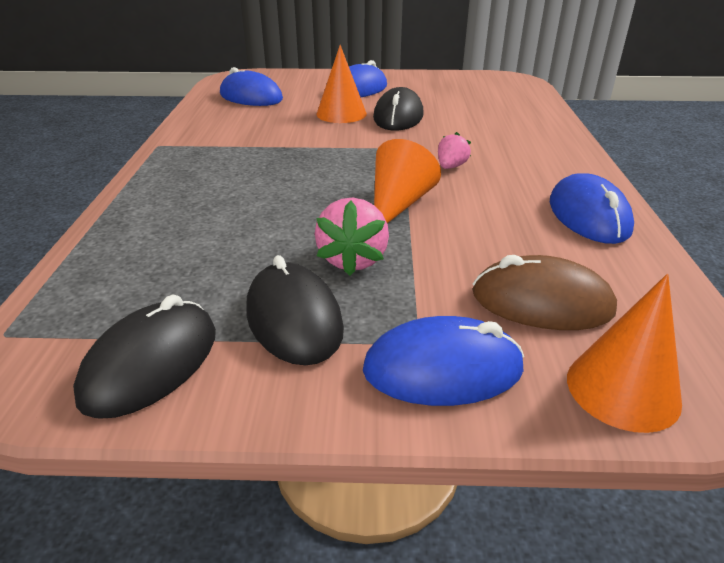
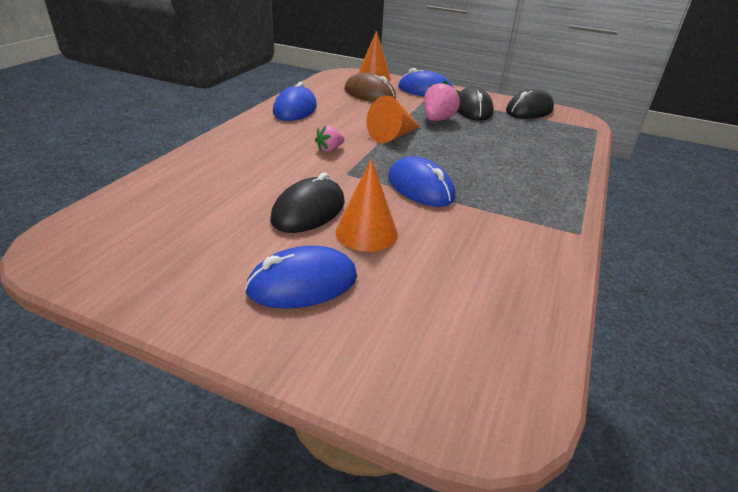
camera: 160 degrees left, 0 degrees up
(251, 97) = (473, 310): blue mouse -> blue mouse (420, 187)

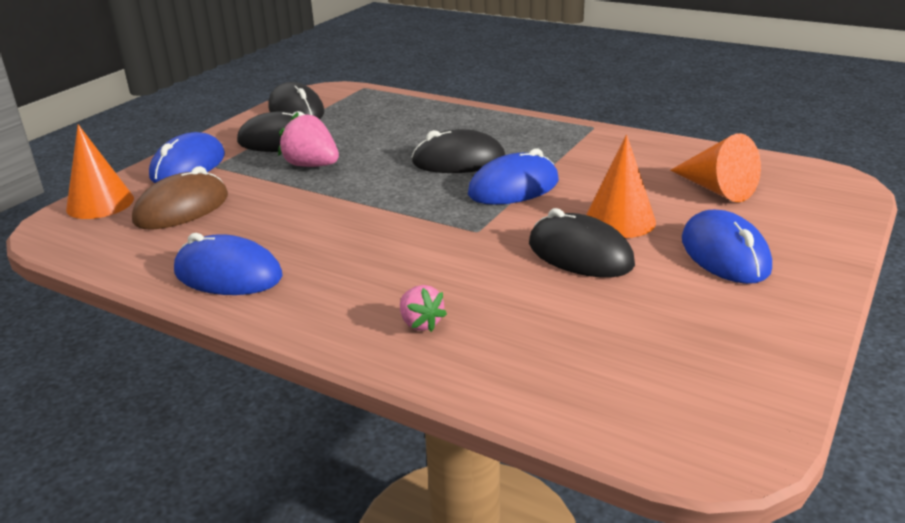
camera: 80 degrees left, 5 degrees down
(329, 149) = (402, 242): pink strawberry -> pink strawberry (420, 323)
(392, 136) = (362, 197): orange cone -> orange cone (717, 189)
(464, 166) = (458, 161): none -> black mouse

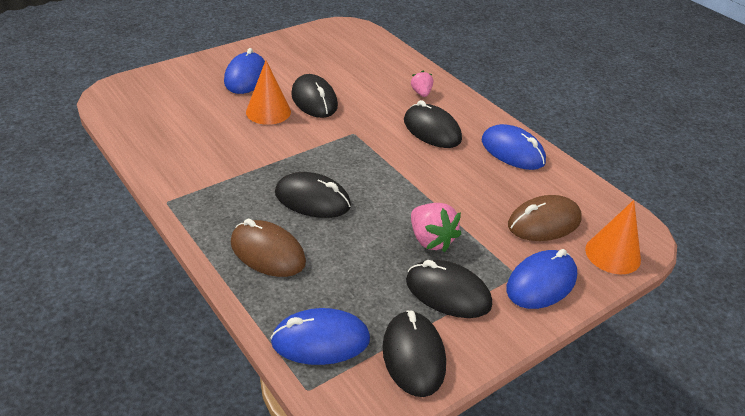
camera: 160 degrees left, 10 degrees up
(367, 267) = (432, 130): none -> black mouse
(460, 124) = (267, 252): none -> brown mouse
(513, 188) = (300, 157): blue mouse -> blue mouse (320, 341)
(717, 189) = (184, 112): orange cone -> none

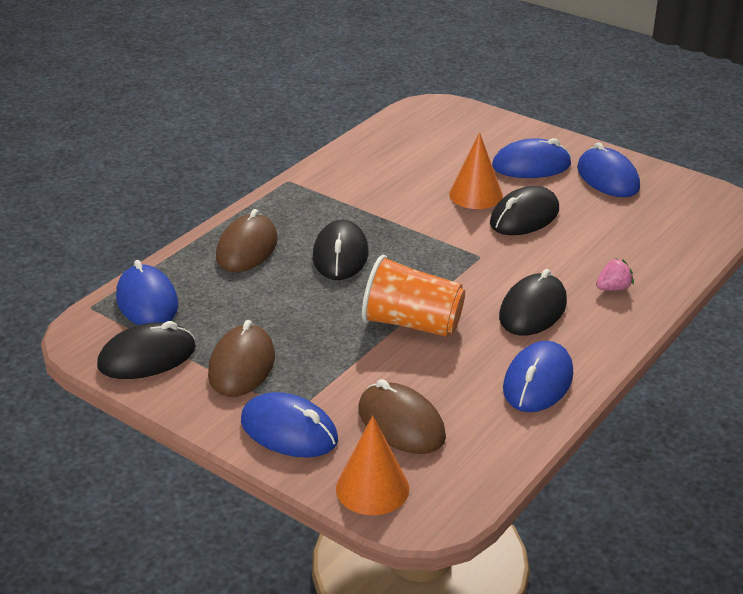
camera: 75 degrees right, 5 degrees down
(287, 54) = (607, 178): none -> blue mouse
(426, 187) = (412, 324): none -> orange cup
(431, 240) = (319, 342): pink strawberry -> none
(448, 293) = (242, 365): black mouse -> brown mouse

